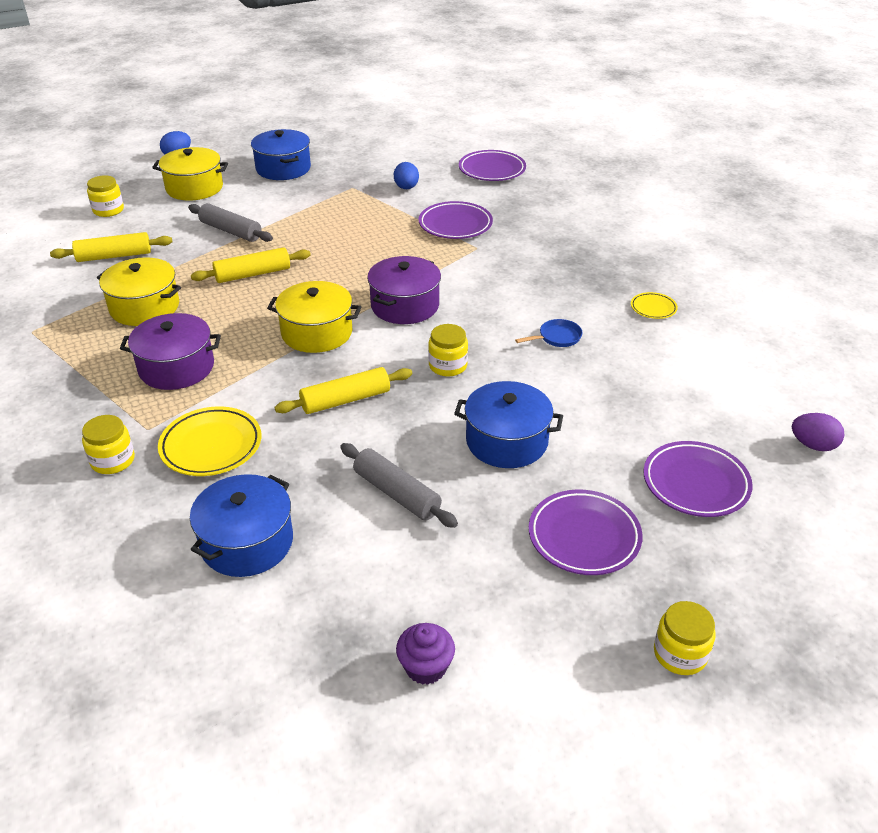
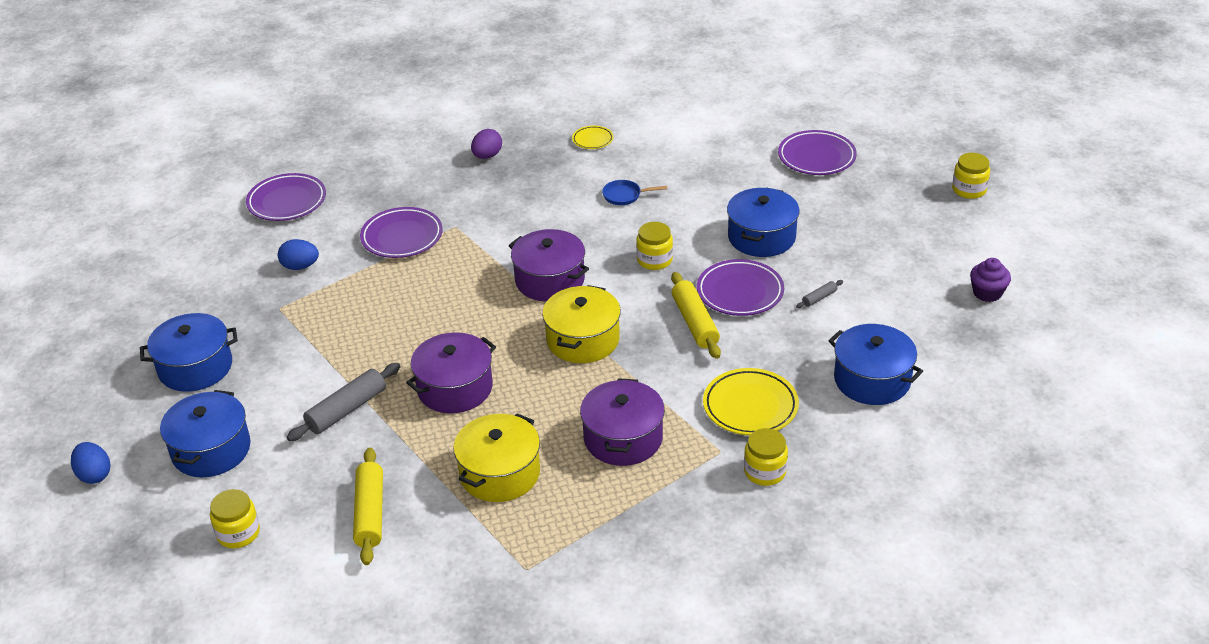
camera: 80 degrees left, 0 degrees up
(194, 188) = (211, 450): yellow pot -> blue pot
(253, 274) = (455, 388): yellow rolling pin -> purple pot
(396, 493) = (819, 298): grey rolling pin -> grey rolling pin, size x0.48
(557, 337) = (624, 196): blue pan -> blue pan turned 75 degrees counterclockwise
(584, 536) = (868, 213): purple plate -> purple plate (740, 292)
(813, 445) = (780, 102): purple egg -> purple egg (487, 156)

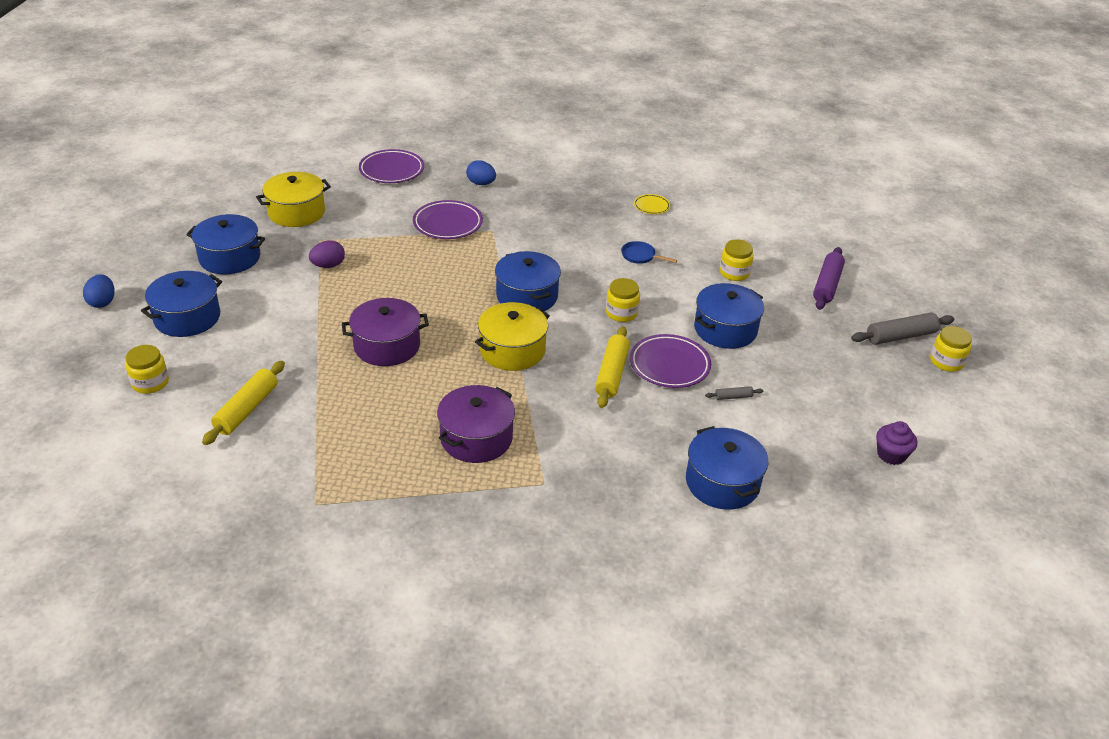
camera: 25 degrees right, 0 degrees up
(300, 266) = (360, 217): blue egg -> blue egg (481, 183)
(347, 410) = (299, 329): grey rolling pin -> grey rolling pin (900, 336)
(487, 156) = (561, 190): purple egg -> purple egg (328, 265)
(500, 473) = (362, 423): yellow pot -> yellow pot (296, 212)
(550, 280) = (527, 296): purple pot -> blue pot
(750, 406) = (599, 458): yellow plate -> none
(765, 471) = (565, 516): yellow jar -> yellow jar (734, 273)
(816, 157) = (827, 285): purple plate -> purple rolling pin

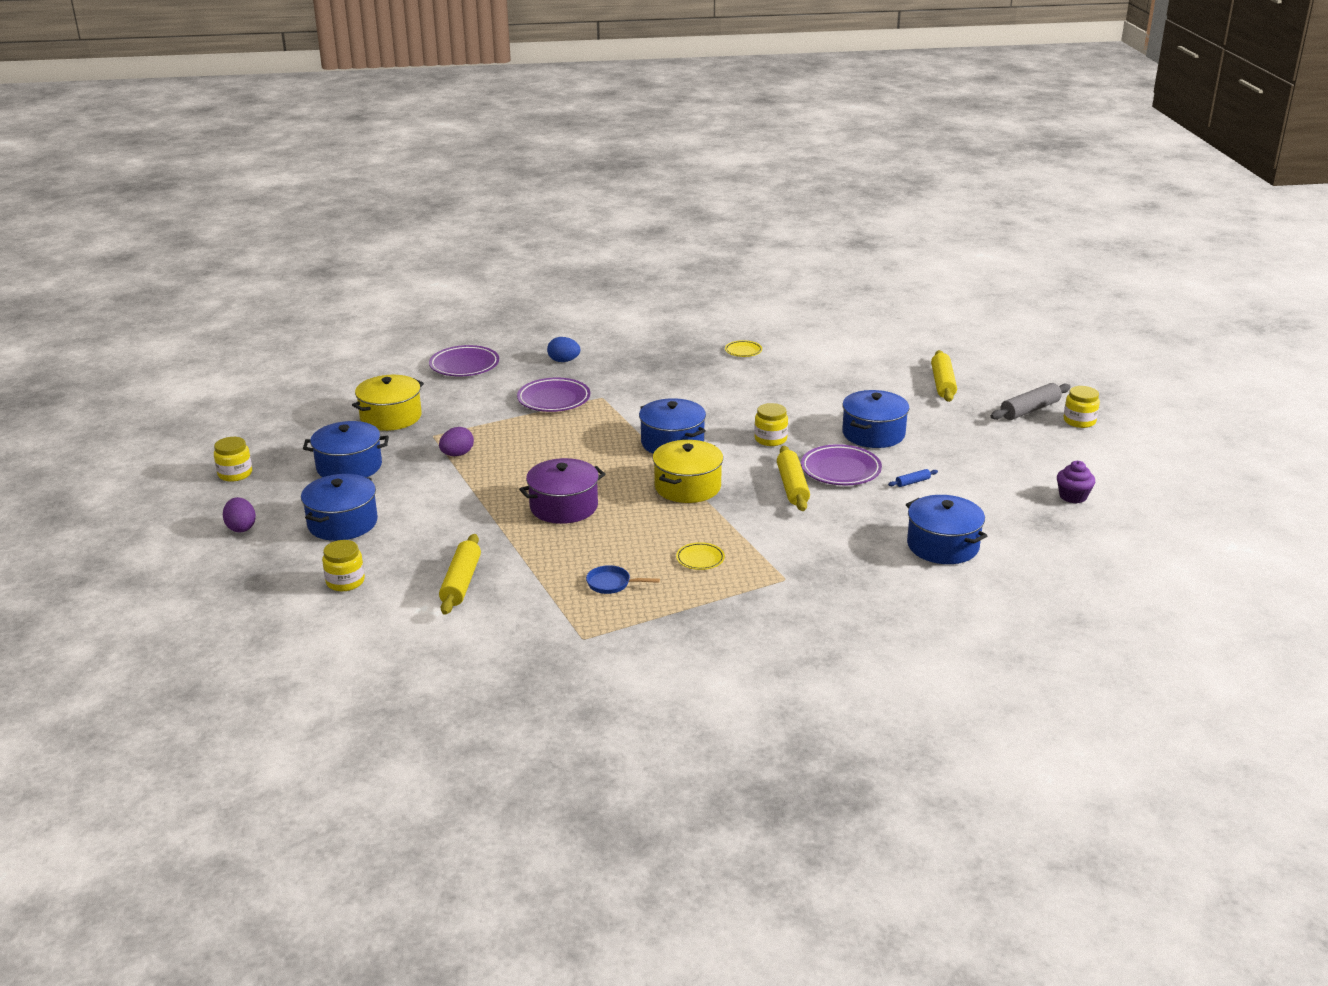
camera: 15 degrees left, 10 degrees down
(102, 302) = (241, 527): blue egg -> purple egg
(476, 438) = (700, 559): purple pot -> yellow plate
(640, 256) = (759, 392): blue pan -> blue pan (611, 584)
(733, 397) = (912, 482): grey rolling pin -> blue rolling pin
(734, 273) = (854, 389): yellow jar -> yellow jar (235, 474)
(827, 285) = (943, 383): purple rolling pin -> yellow rolling pin

